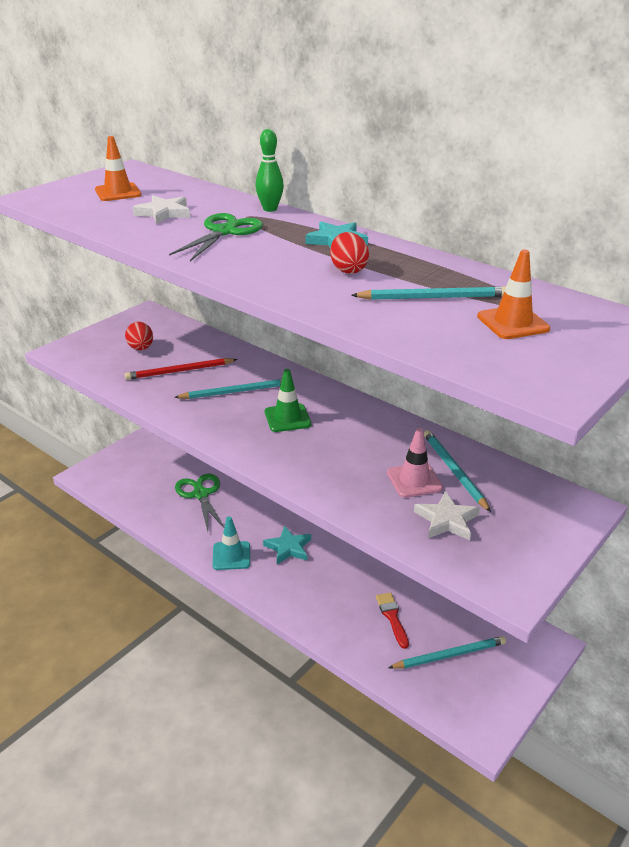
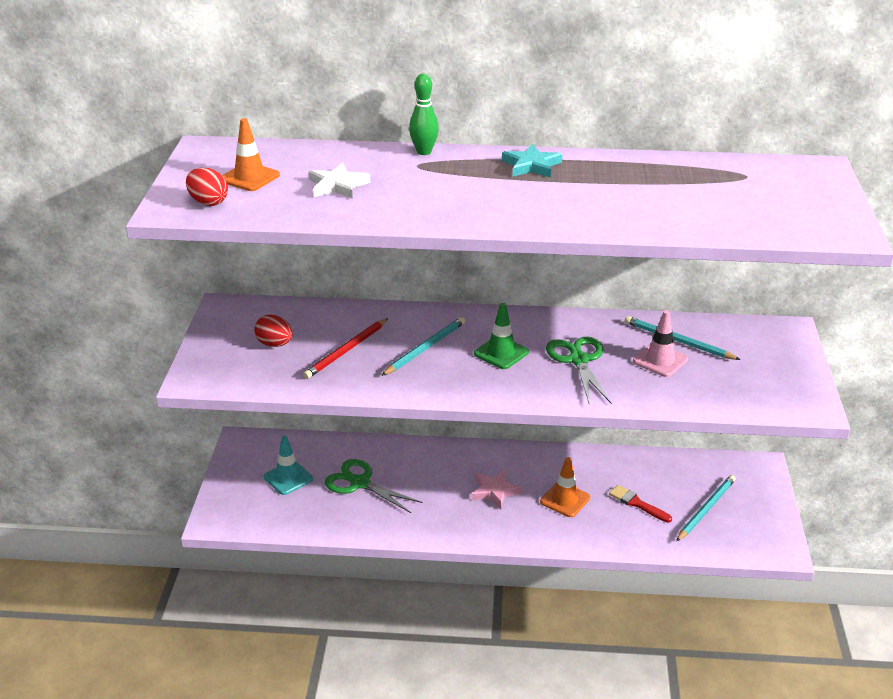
camera: 35 degrees left, 0 degrees up
(224, 232) = (427, 187): green scissors -> green scissors (578, 360)
(231, 556) = (453, 522): turquoise traffic cone -> turquoise traffic cone (288, 478)
(288, 548) = (495, 491): turquoise star -> pink star
(348, 270) = (584, 189): red egg -> red egg (208, 202)
(433, 297) = (679, 191): turquoise pencil -> none
(447, 520) = (717, 379): white star -> none
(513, 323) = (756, 193): orange traffic cone -> orange traffic cone (565, 500)

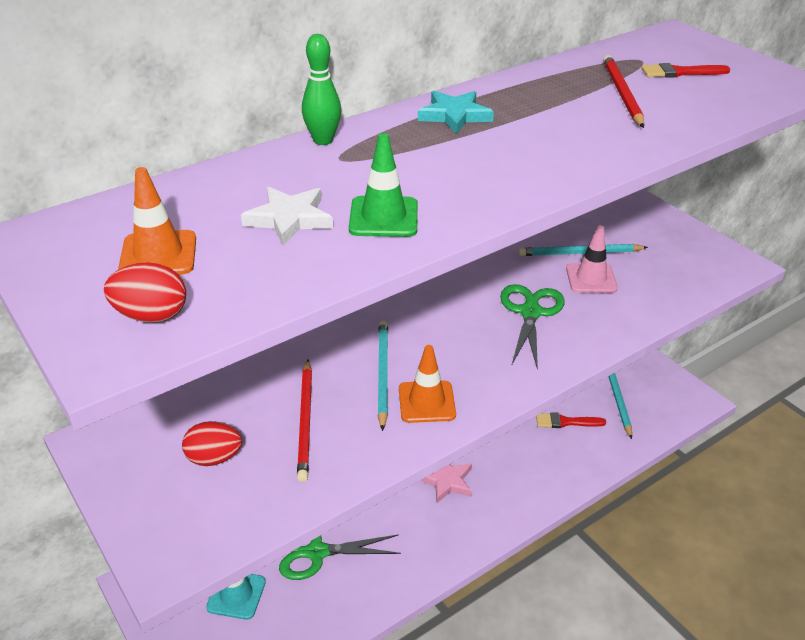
camera: 40 degrees left, 5 degrees up
(501, 353) = (458, 340): green traffic cone -> green traffic cone (383, 217)
(565, 500) = (510, 453): orange traffic cone -> orange traffic cone (426, 402)
(578, 360) = (530, 312): green scissors -> green scissors turned 60 degrees clockwise
(680, 192) = (622, 93): none -> red pencil
(760, 194) = (680, 72): none -> red brush

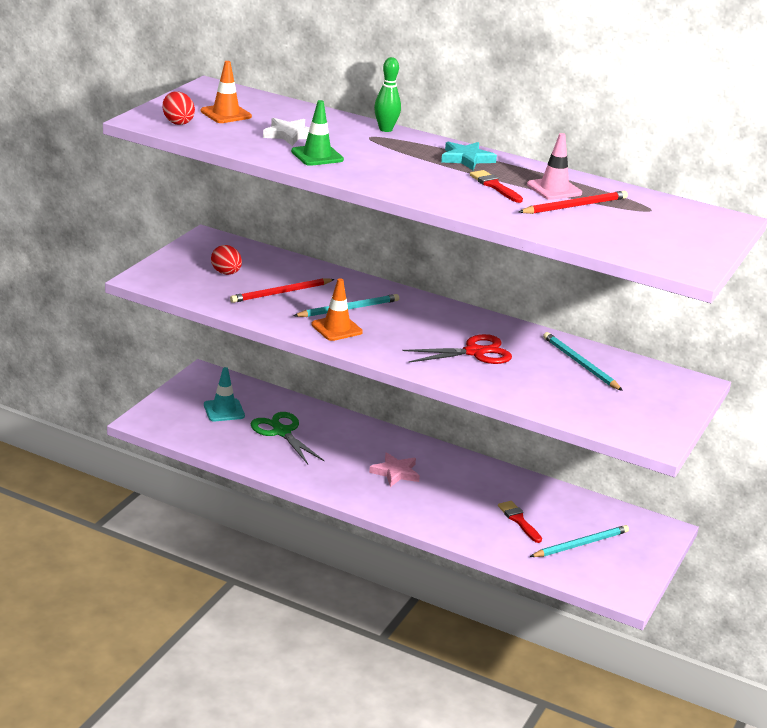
camera: 60 degrees right, 10 degrees down
(530, 312) = (475, 352): green scissors -> red scissors
(591, 278) = (549, 372): pink traffic cone -> pink traffic cone (554, 189)
(680, 72) = (645, 224): red brush -> red brush (494, 186)

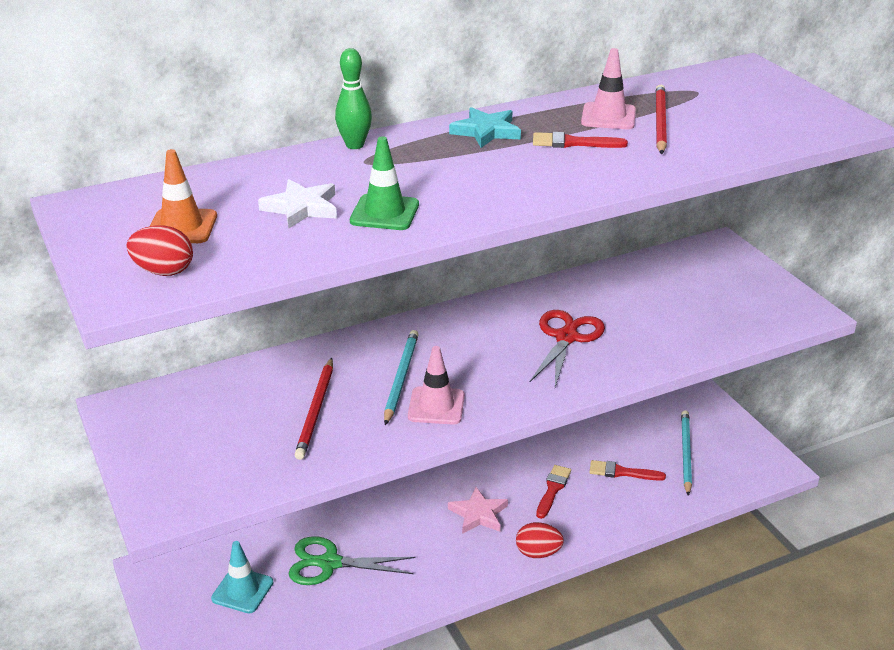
camera: 50 degrees left, 5 degrees up
(226, 273) = (224, 432): red egg -> red egg (538, 553)
(336, 328) = (436, 406): orange traffic cone -> pink traffic cone
(460, 495) = (553, 489): none -> red brush
(580, 364) = (638, 287): turquoise pencil -> none

